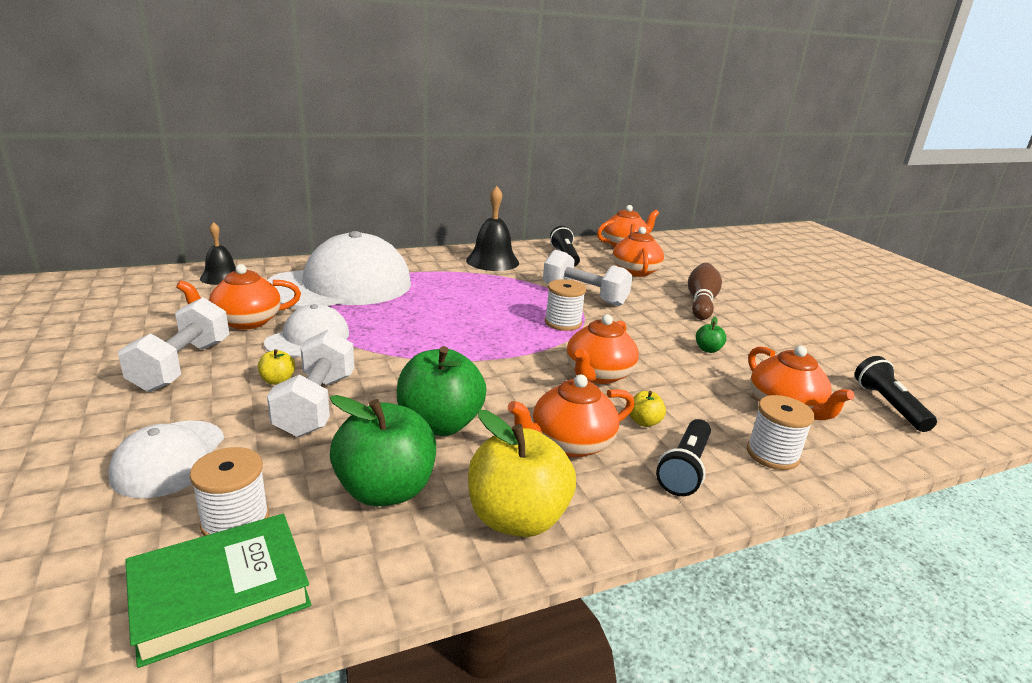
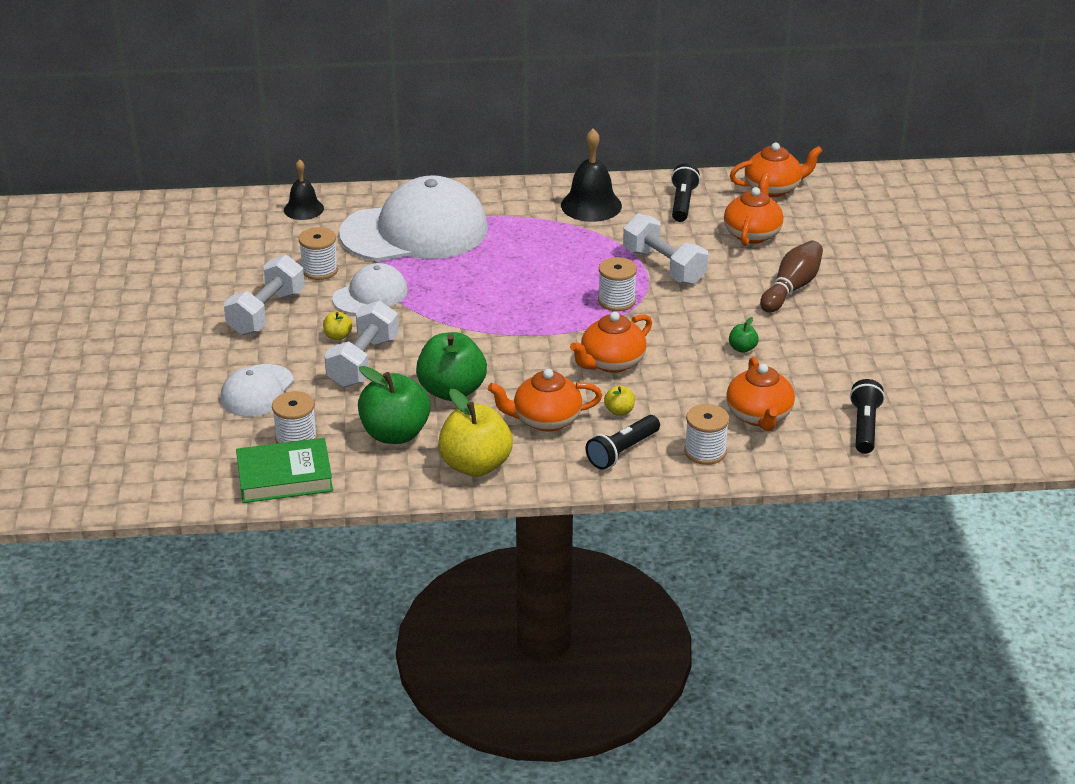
camera: 20 degrees right, 10 degrees up
(245, 321) = (320, 270): orange teapot -> white spool

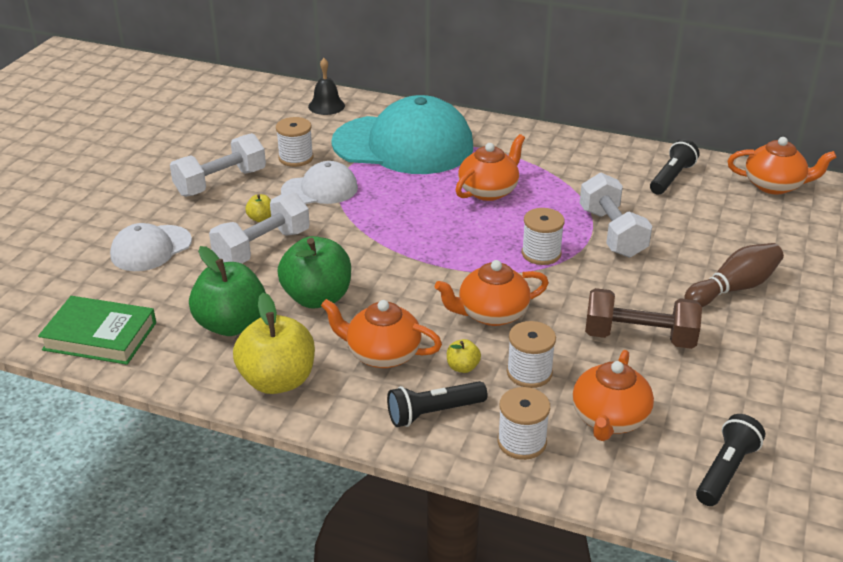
camera: 25 degrees right, 0 degrees up
(296, 439) = (142, 302): white spool -> white spool (529, 373)
(415, 231) = (403, 145): white cap -> turquoise cap
(591, 205) = (580, 159): black bell -> none
(742, 348) = (639, 337): green apple -> brown dumbbell
(752, 233) = (725, 223): orange teapot -> orange teapot (489, 191)

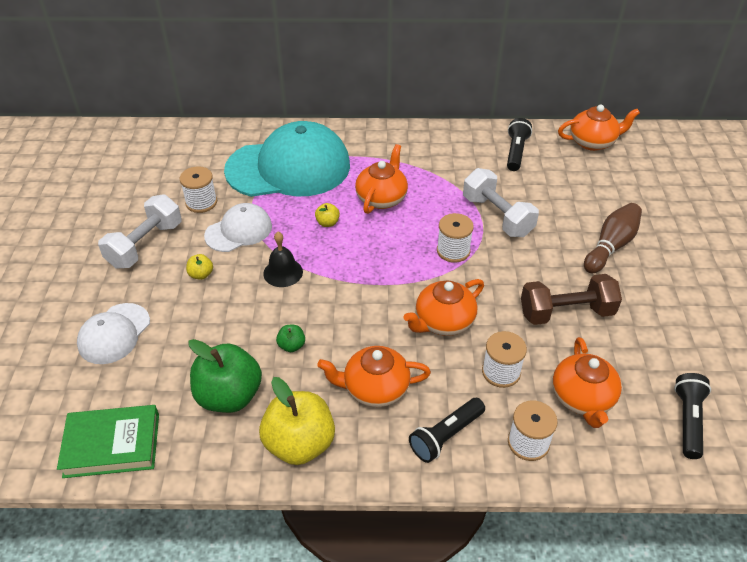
camera: 20 degrees left, 10 degrees up
(262, 247) = (217, 305): white dumbbell -> none
(317, 298) = (291, 346): green apple -> green apple, size x0.44
(326, 106) = (202, 141): black bell -> black bell (283, 272)
(462, 367) = (446, 382): yellow apple -> yellow apple (327, 223)

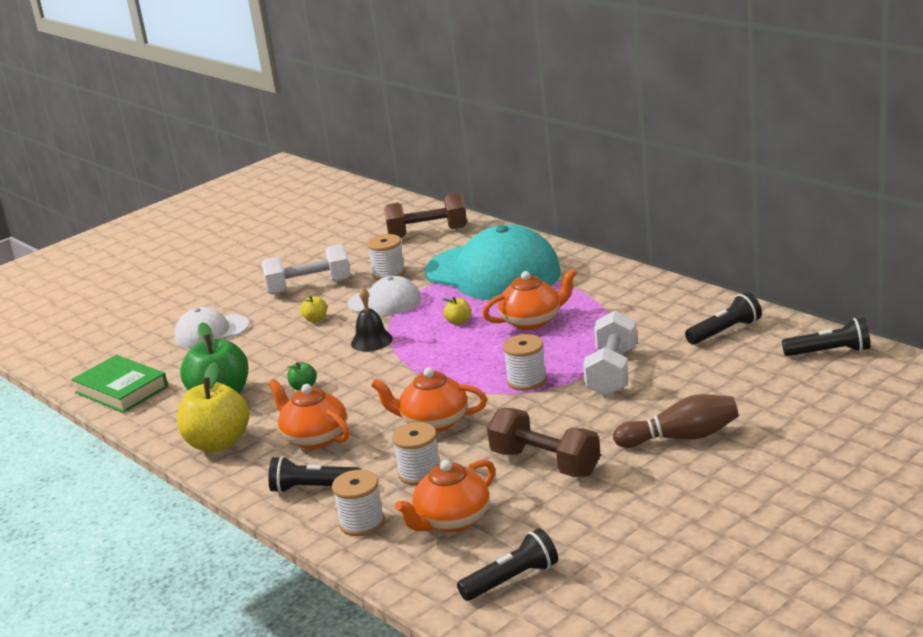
camera: 50 degrees right, 20 degrees down
(178, 151) = (427, 233): none -> brown dumbbell
(593, 142) = (829, 352): orange teapot -> black flashlight

